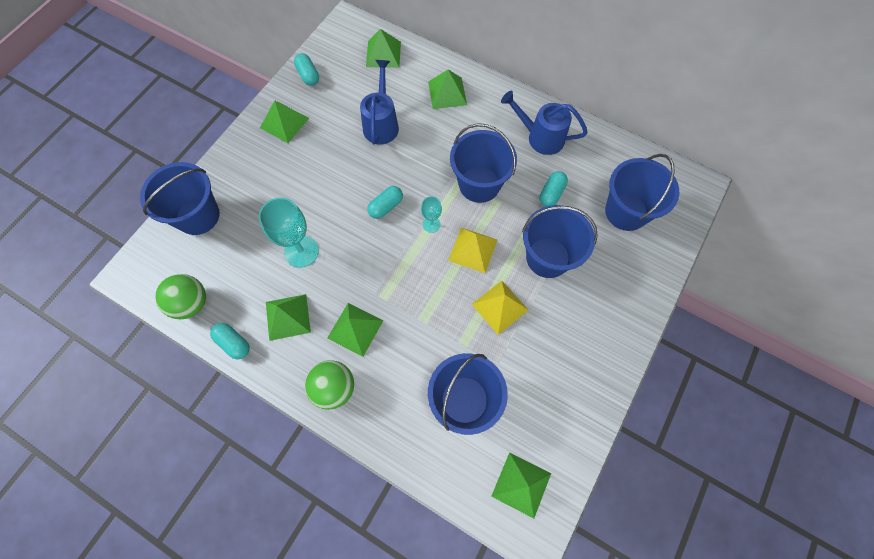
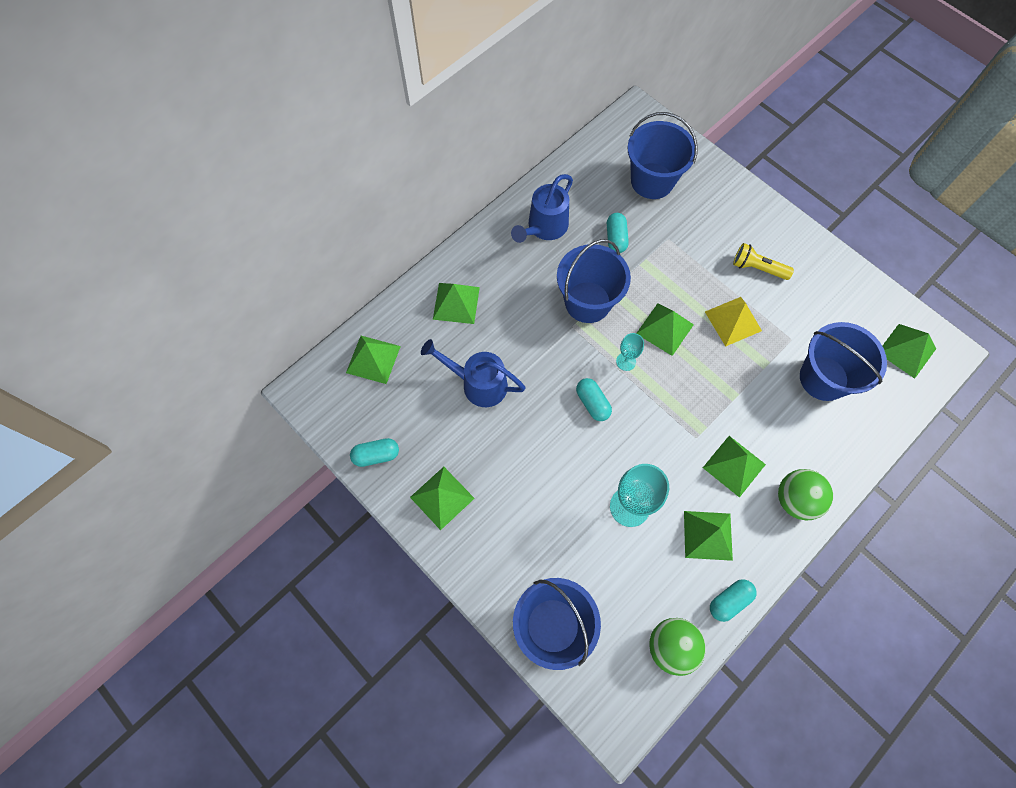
camera: 75 degrees left, 0 degrees up
(473, 250) = (665, 329): yellow pyramid -> green pyramid
(547, 257) = (688, 263): blue bucket -> none
(551, 193) = (616, 238): turquoise capsule -> turquoise capsule turned 45 degrees clockwise
(565, 321) = (757, 268): none -> yellow flashlight

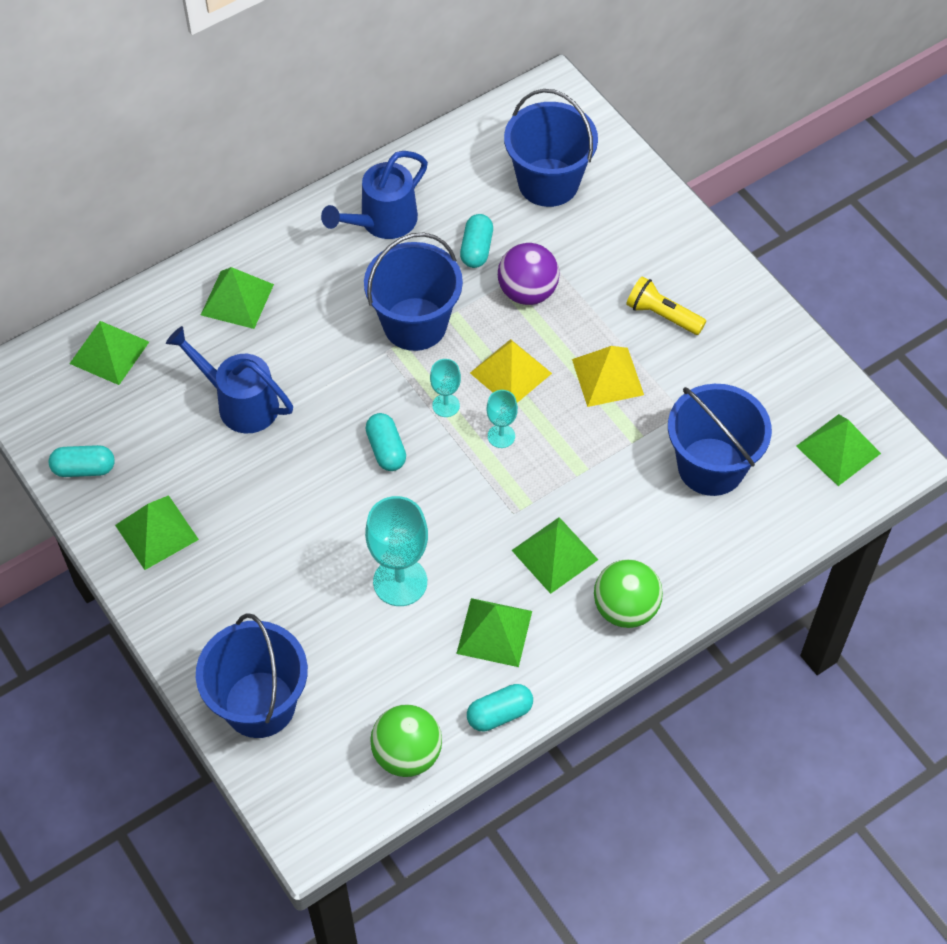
camera: 10 degrees right, 10 degrees down
(660, 265) = (527, 292): none -> purple ball
(665, 329) = (511, 373): green pyramid -> yellow pyramid
(671, 379) = (501, 436): none -> turquoise goblet

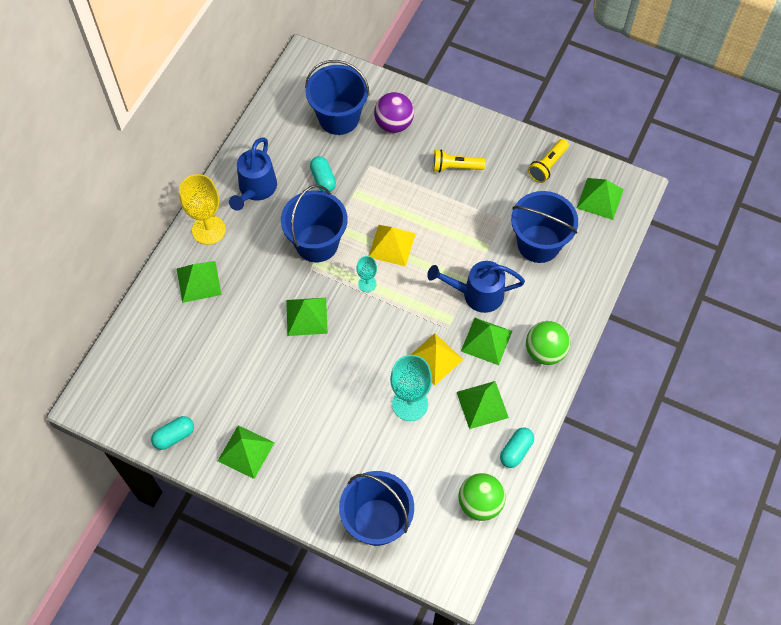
camera: 30 degrees left, 5 degrees up
(109, 352) = (141, 355): green pyramid -> green pyramid (307, 316)
(239, 402) = (243, 345): blue watering can -> blue watering can (476, 294)
(291, 243) = (208, 230): none -> yellow goblet
(386, 449) = (350, 328): turquoise capsule -> none
(501, 436) = (411, 286): turquoise goblet -> none
(527, 292) = (370, 191): purple ball -> purple ball (394, 124)
(607, 377) = (448, 219): yellow pyramid -> yellow pyramid (434, 358)
(792, 372) = (547, 166): none -> yellow flashlight

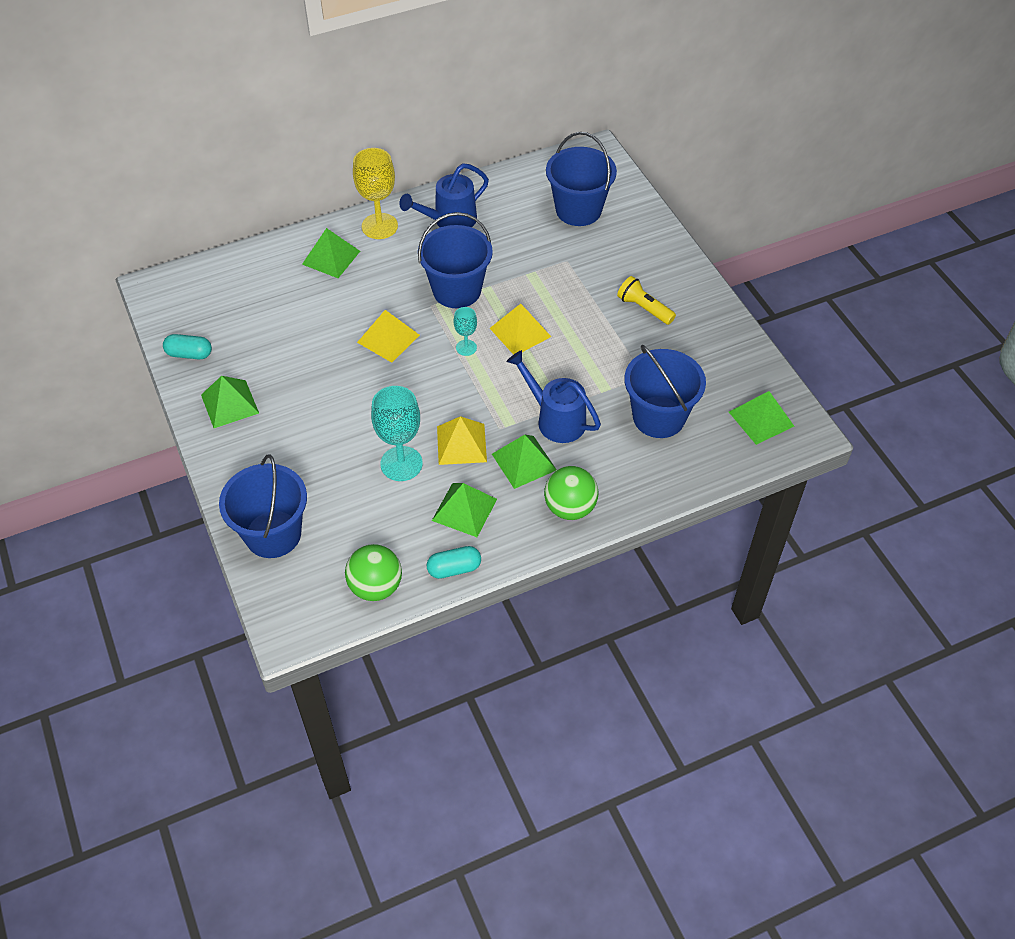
camera: 40 degrees right, 10 degrees down
(307, 316) = (388, 338): green pyramid -> yellow pyramid
(323, 179) = (515, 247): turquoise capsule -> none
(394, 124) = (623, 242): purple ball -> none
(547, 166) = (736, 360): yellow flashlight -> none

